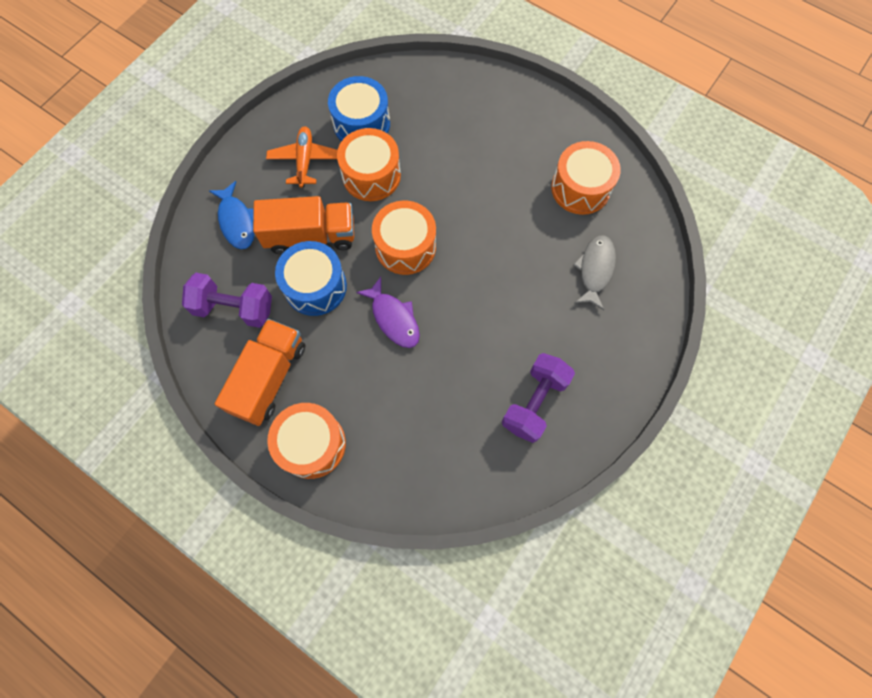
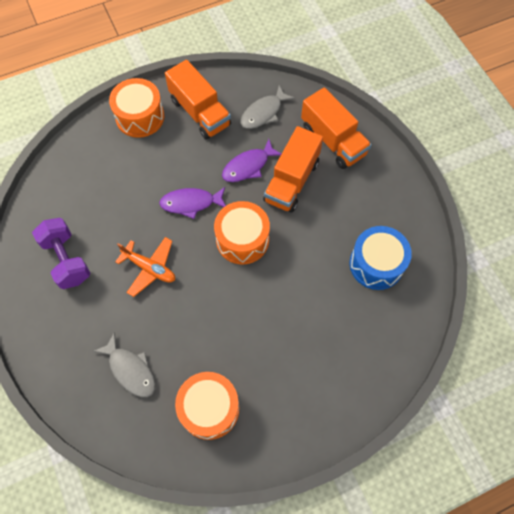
camera: 120 degrees right, 5 degrees down
(234, 308) = (263, 113): purple dumbbell -> grey fish
(237, 221) = (333, 140): blue fish -> orange truck
(305, 160) = (362, 206): orange plane -> orange plane (150, 268)
(315, 286) = (248, 166): blue drum -> purple fish
(371, 175) = (321, 247): orange drum -> none

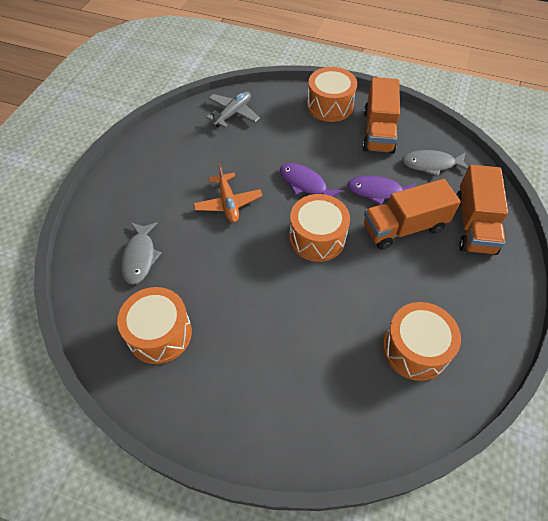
camera: 45 degrees right, 10 degrees down
(66, 260) = (181, 156): purple dumbbell -> none
(67, 186) = (233, 113): none -> grey plane
(376, 264) = (415, 349): blue drum -> orange drum

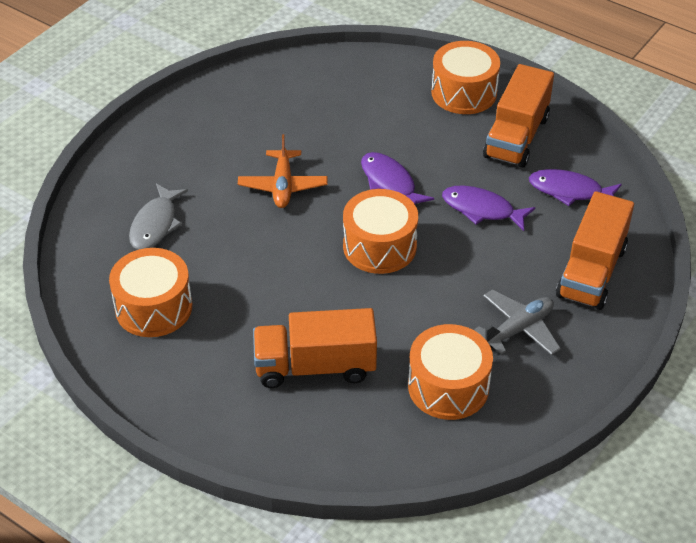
camera: 15 degrees right, 10 degrees down
(233, 113) = (329, 80): grey plane -> grey plane (519, 329)
(404, 227) = (496, 257): orange truck -> orange truck (315, 366)
(431, 164) = (569, 191): grey fish -> purple fish

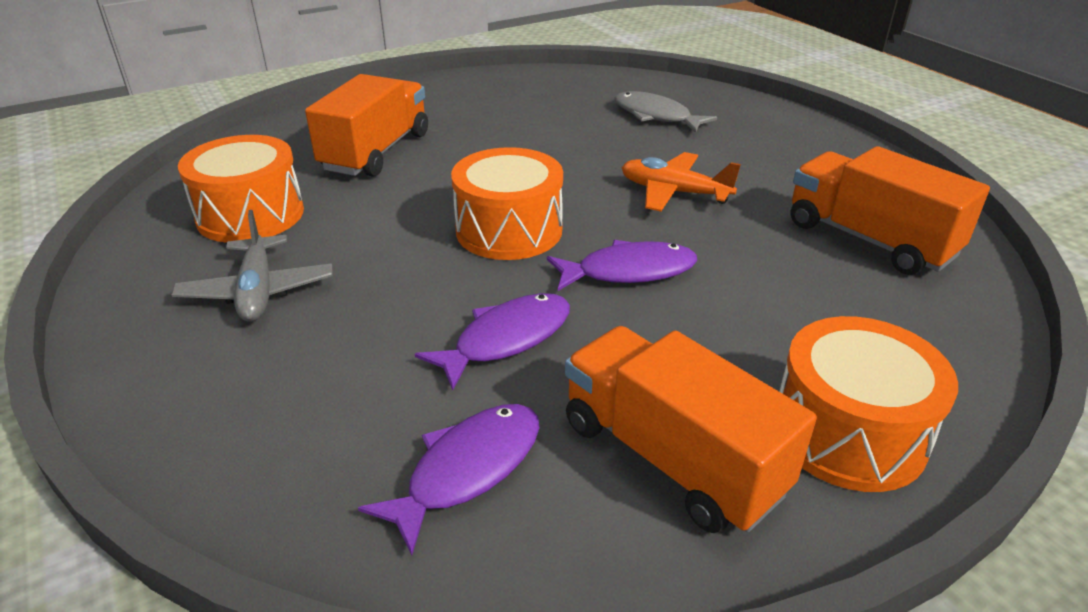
camera: 115 degrees right, 10 degrees down
(153, 307) = (538, 99): orange drum -> none
(591, 272) = (265, 408): orange truck -> orange truck (869, 239)

